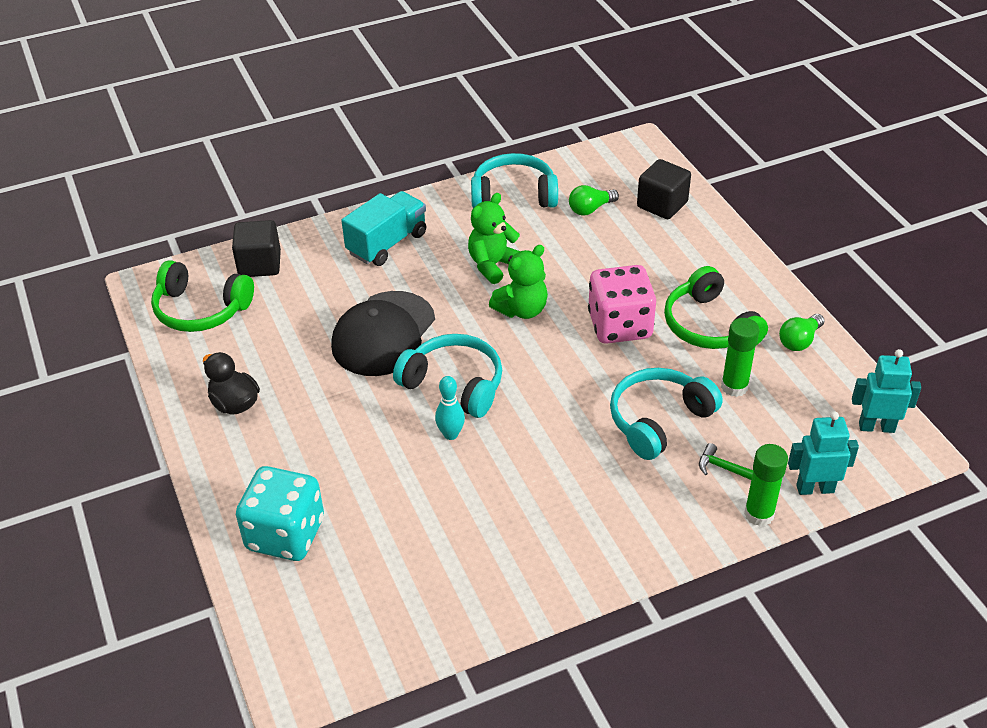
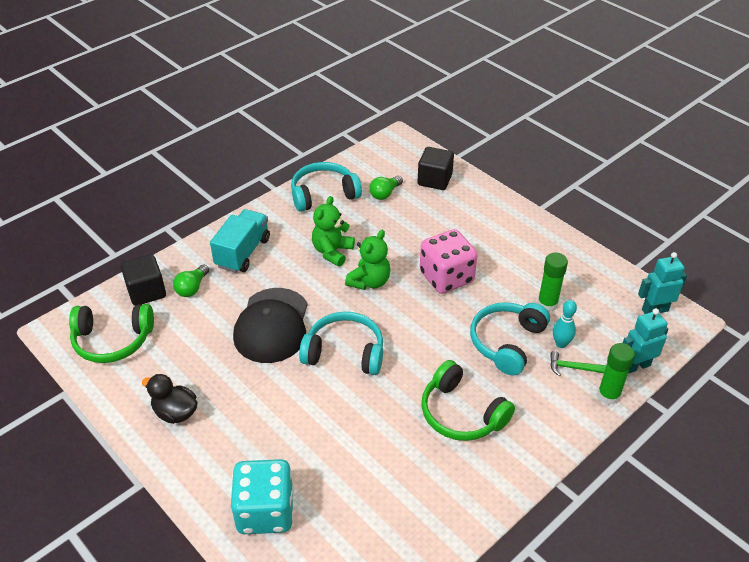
camera: 20 degrees left, 0 degrees up
(451, 434) = (360, 393): turquoise bowling pin -> turquoise bowling pin (561, 344)
(709, 326) = (509, 263): green headphones -> green headphones (461, 413)
(799, 341) = (575, 259): green light bulb -> green light bulb (192, 288)

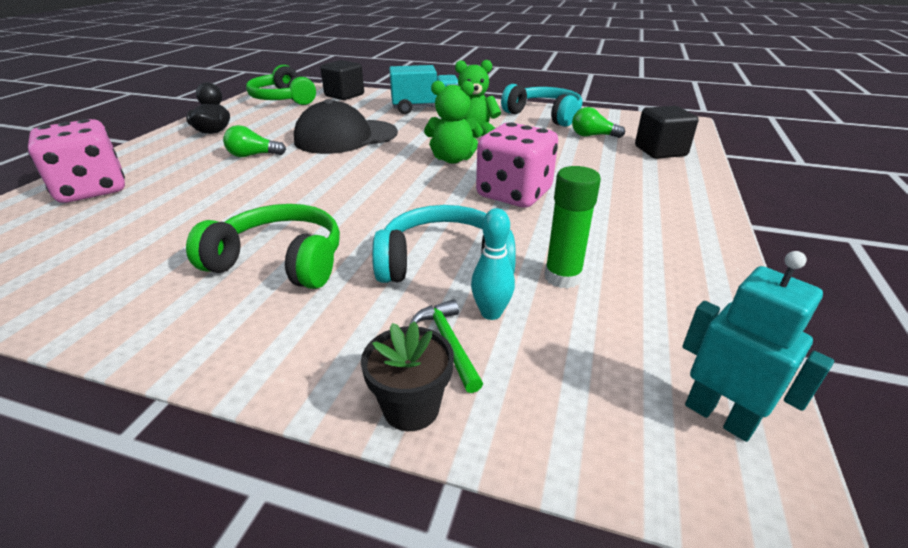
camera: 60 degrees right, 10 degrees down
(192, 288) = (363, 105): green light bulb -> green light bulb (253, 155)
(265, 511) = (92, 190): turquoise dice -> pink dice
(345, 352) = (336, 172): turquoise headphones -> none
(461, 413) = (280, 261): green headphones -> green headphones turned 90 degrees clockwise
(608, 395) = (411, 407): green glue stick -> black flower pot
(636, 366) = (527, 430): turquoise robot -> none

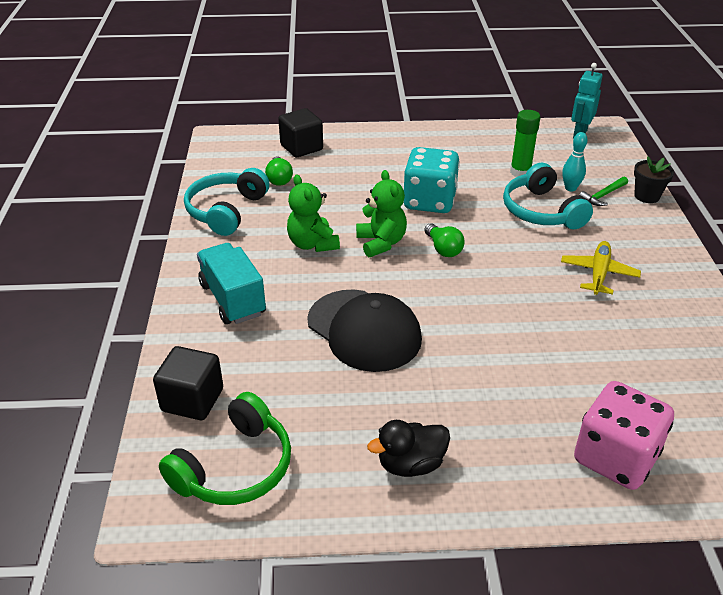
camera: 110 degrees left, 5 degrees up
(253, 155) = (457, 380): green light bulb -> green light bulb (443, 249)
(280, 261) = (598, 273): green headphones -> yellow plane
(514, 194) = (429, 201): pink dice -> turquoise dice

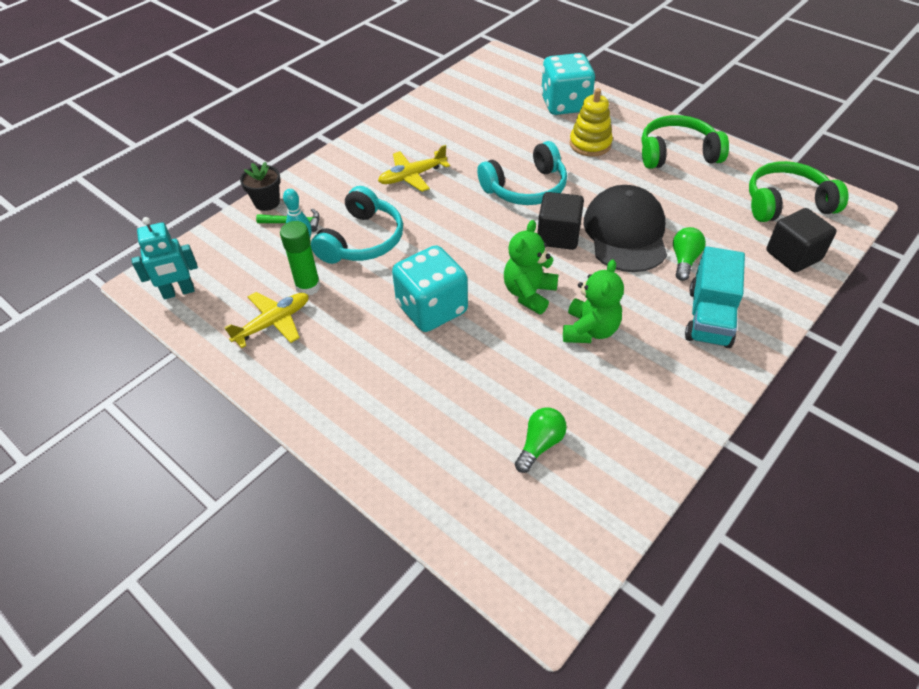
camera: 135 degrees left, 10 degrees up
(226, 211) = (640, 432): turquoise headphones -> turquoise headphones (526, 188)
(301, 147) = (460, 486): black cube -> black cube (558, 236)
(411, 464) = (677, 153): black duck -> green headphones
(443, 249) = (487, 257): green light bulb -> green light bulb (684, 260)
(503, 149) = (273, 323): none -> yellow plane
(512, 413) = (590, 144): none -> yellow stacking toy
(615, 458) = (565, 104): pink dice -> turquoise dice

